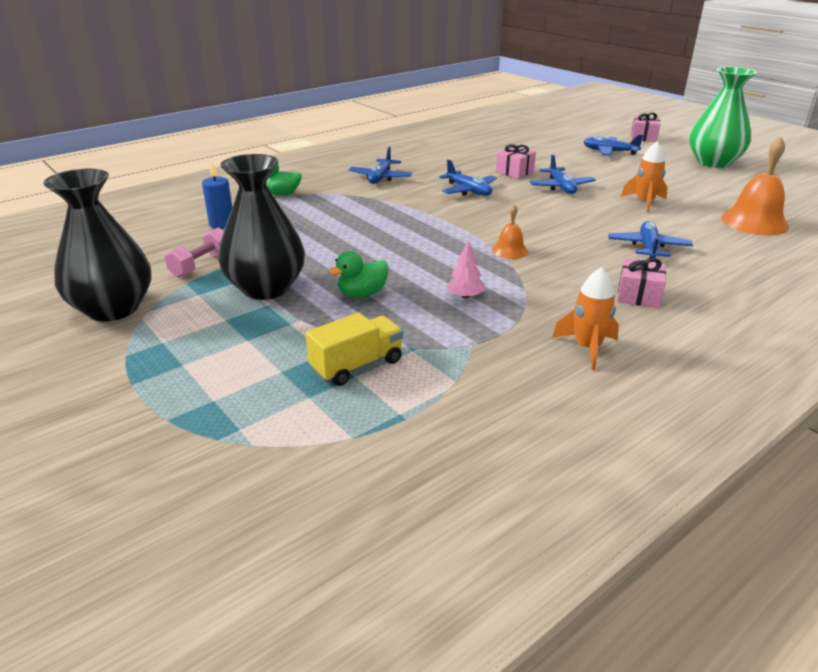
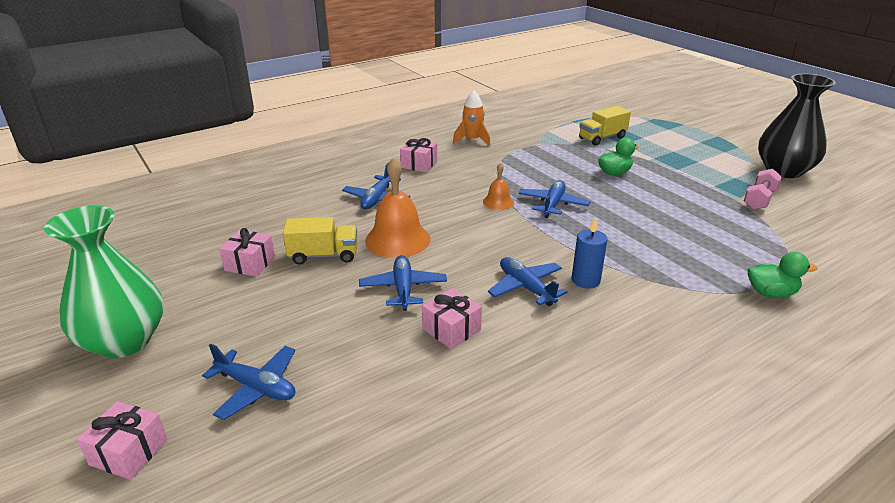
camera: 175 degrees left, 0 degrees up
(222, 224) = (792, 244): blue candle -> blue candle (585, 280)
(266, 288) = (688, 179): black vase -> none
(380, 178) = (653, 324): blue plane -> blue plane (553, 204)
(465, 296) = (540, 168): pink tree -> none
(644, 202) = (323, 255): orange rocket -> yellow truck
(697, 195) = (250, 264): none -> pink gift
(754, 222) = (243, 222): orange bell -> orange bell (398, 239)

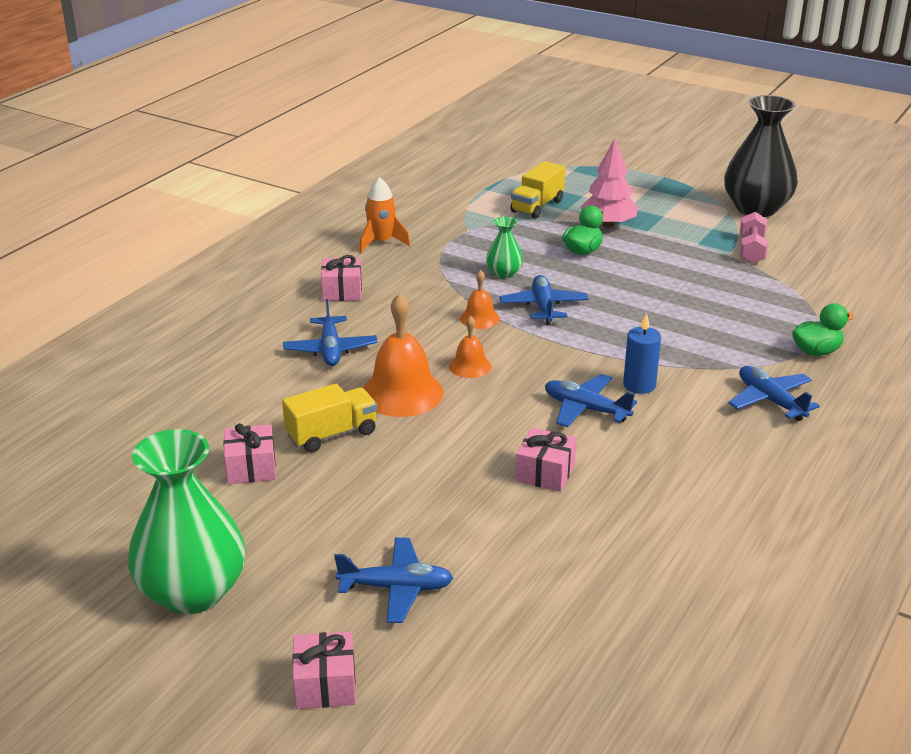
camera: 25 degrees left, 0 degrees up
(403, 288) = (458, 446): blue plane -> blue plane (770, 401)
(462, 233) = (470, 366): none -> orange bell
(542, 176) = (504, 273): none -> green vase
(648, 159) = (608, 224): none -> pink tree

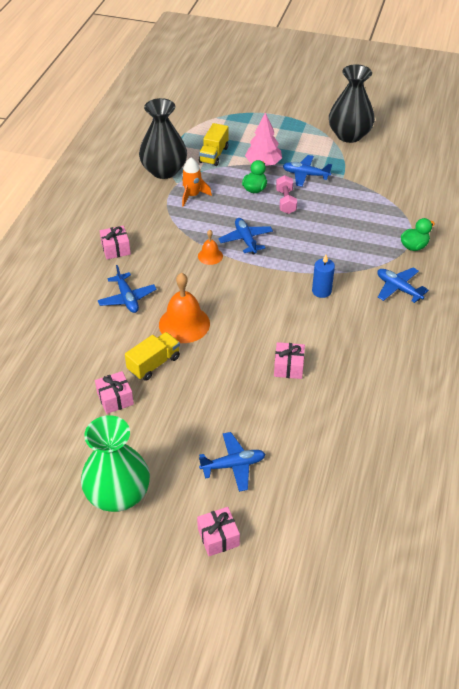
camera: 15 degrees left, 15 degrees up
(381, 242) = (125, 203): orange rocket -> orange rocket (192, 195)
(455, 214) = (164, 170): none -> black vase
(470, 366) = (217, 295): orange bell -> none
(504, 273) = (212, 216): green vase -> none
(585, 409) = (296, 315): blue plane -> blue plane (305, 175)
(751, 250) = (356, 171): pink dumbbell -> pink dumbbell (286, 201)

